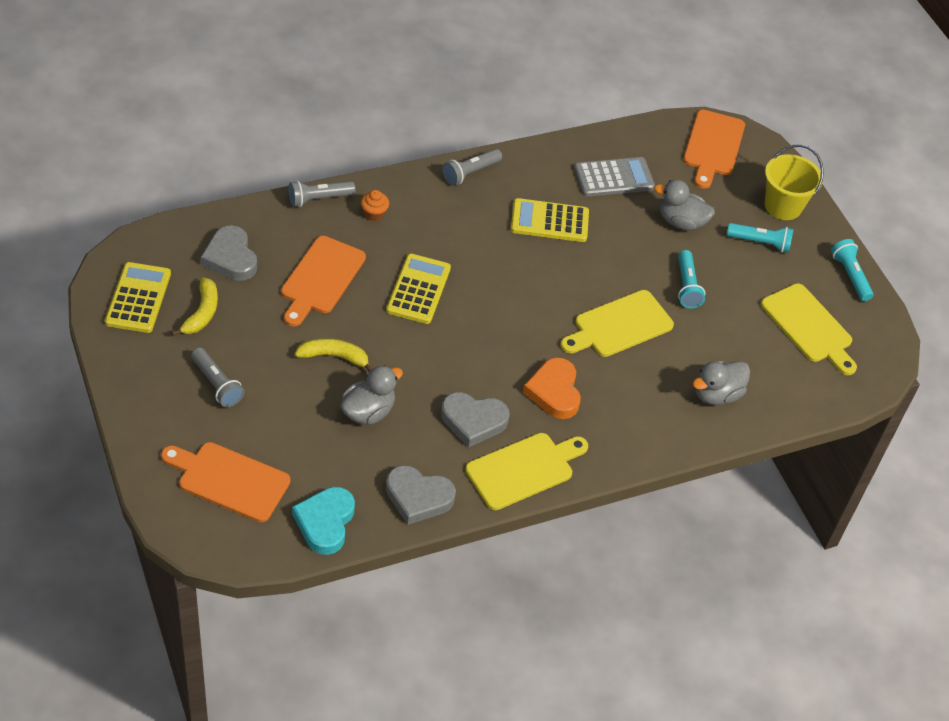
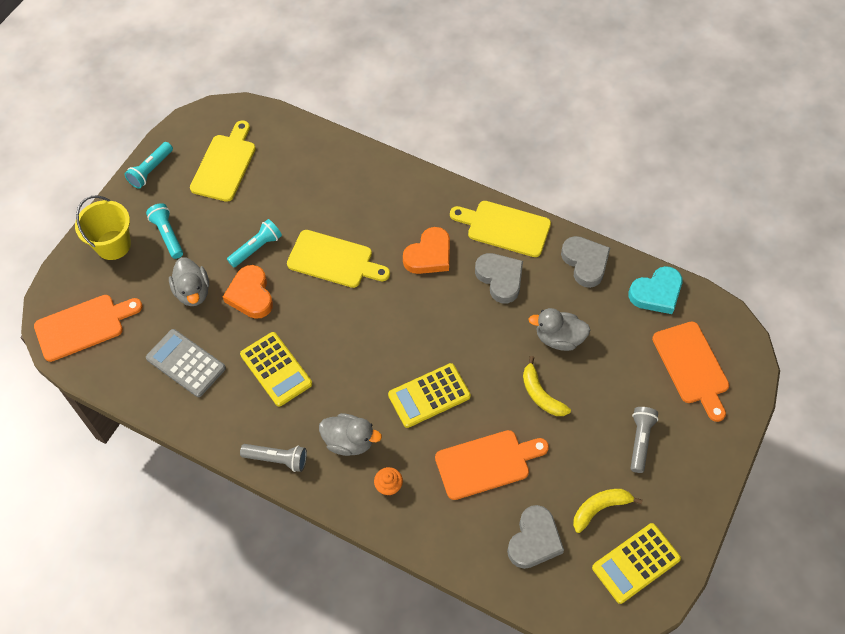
camera: 125 degrees left, 10 degrees up
(319, 199) = (414, 537): grey flashlight -> none
(639, 252) = (251, 295): none -> orange heart
(716, 394) = (337, 175): grey duck -> grey duck (349, 441)

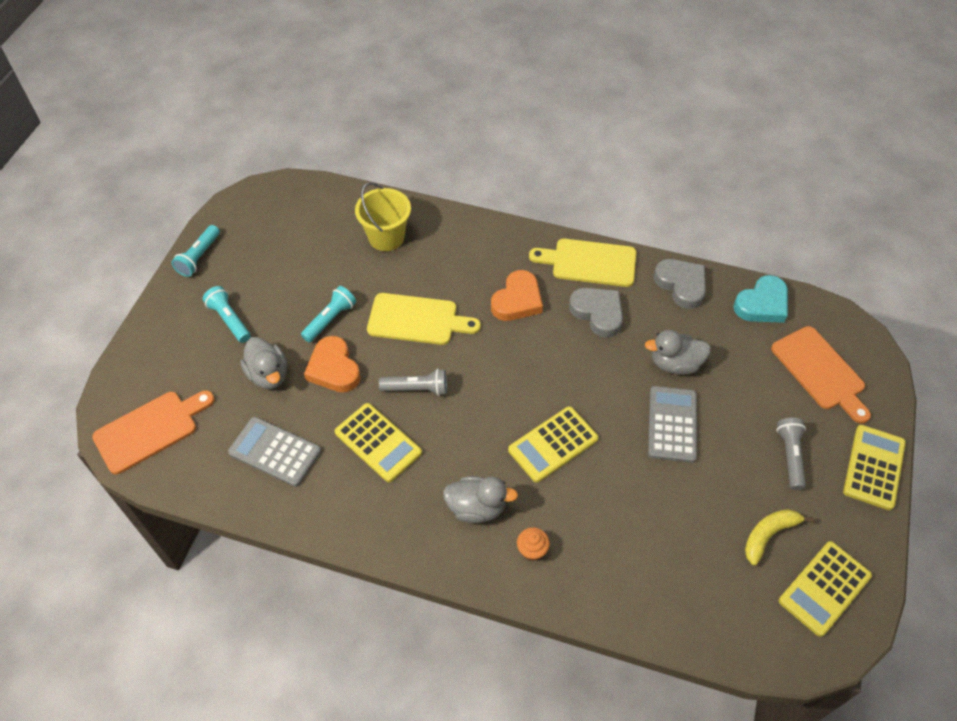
camera: 10 degrees left, 5 degrees down
(113, 245) = (170, 339): yellow bucket -> yellow bucket (386, 237)
(225, 165) = (279, 241): yellow cutting board -> none
(277, 459) = (400, 541): grey flashlight -> grey flashlight (417, 389)
(486, 463) = (633, 507): orange cutting board -> none
(534, 540) = (707, 582): grey heart -> none
(541, 394) = (672, 424): yellow banana -> grey calculator
(714, 463) = (874, 467): none -> yellow calculator

